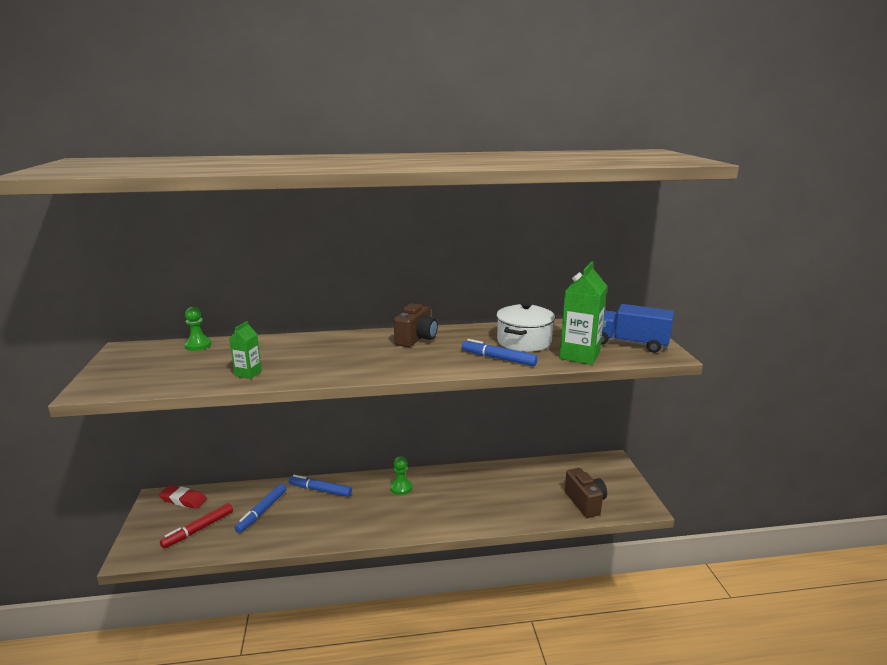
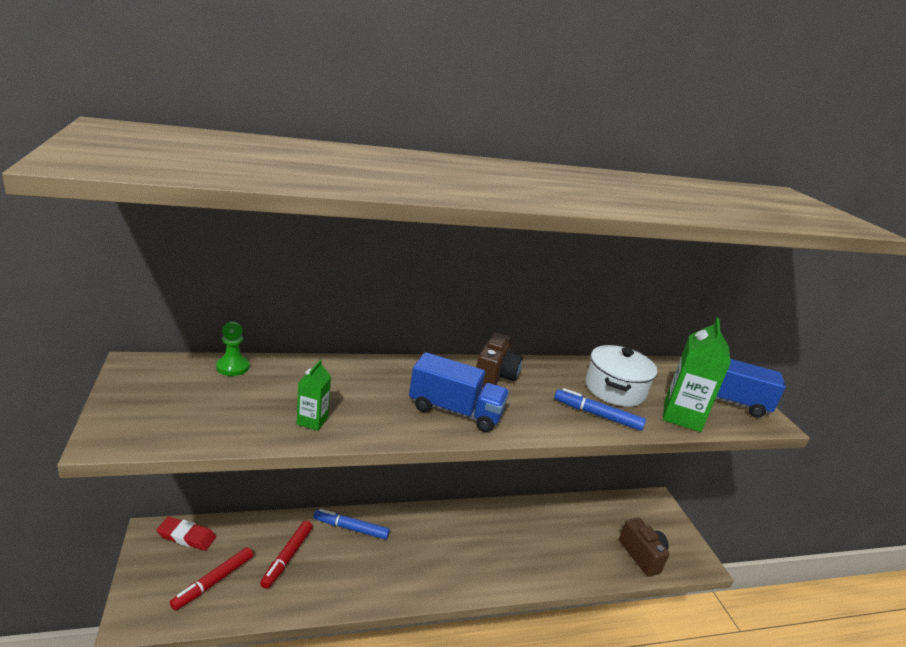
camera: 10 degrees left, 5 degrees up
(262, 511) = (287, 557): blue marker -> red marker
(371, 362) = (455, 411): none -> blue truck
(401, 487) = (442, 528): green pawn -> none

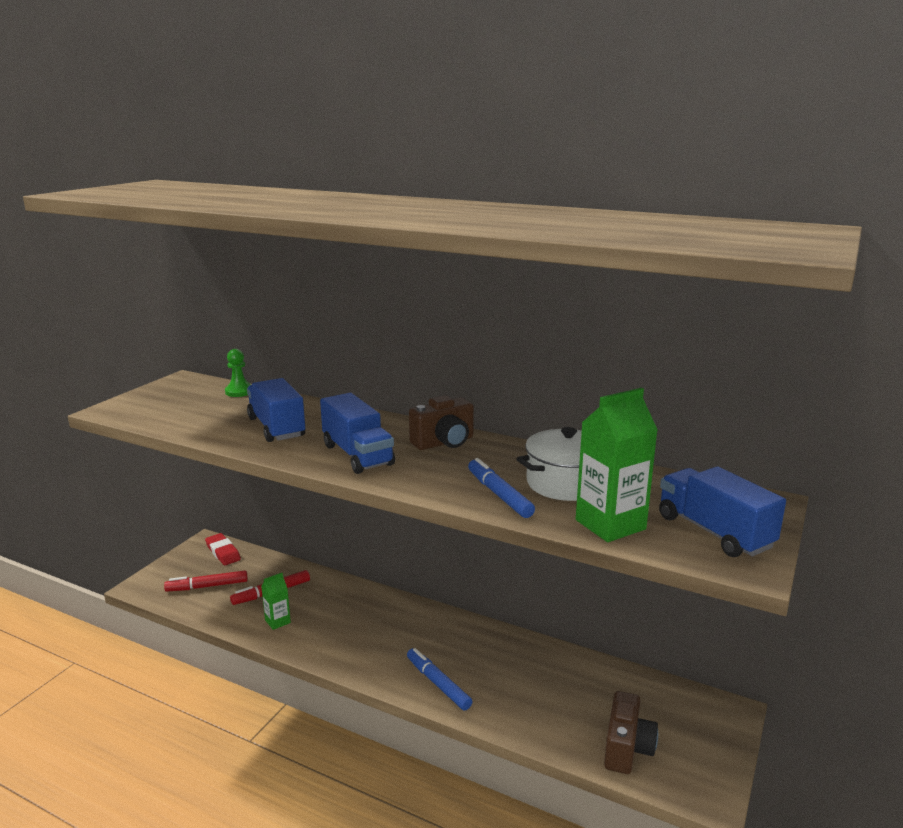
camera: 45 degrees right, 5 degrees down
(312, 421) = (236, 432): green carton -> green carton (277, 621)
(342, 402) = (276, 427): none -> blue truck
(351, 528) = (342, 593): blue marker -> blue marker (438, 684)

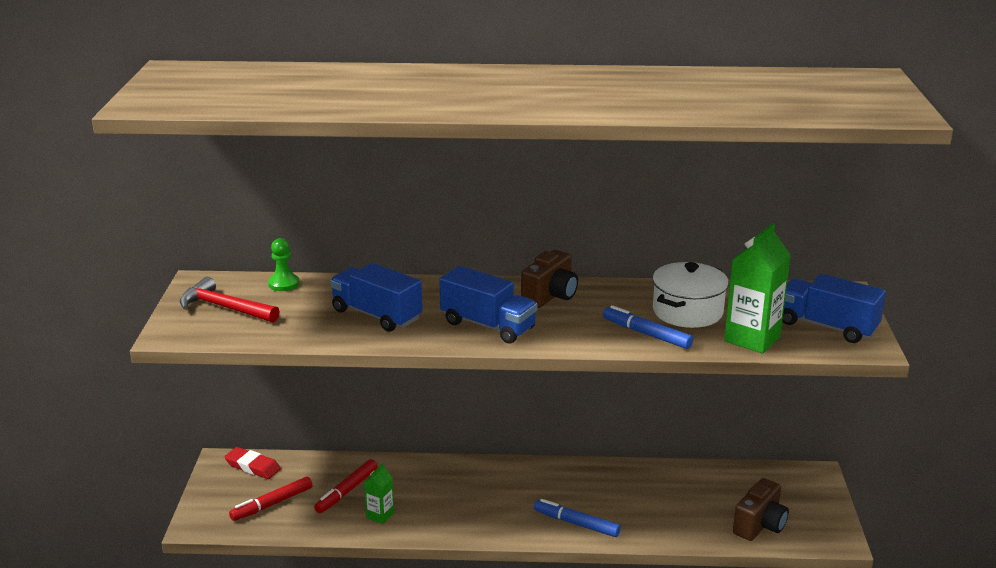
camera: 25 degrees left, 5 degrees up
(173, 399) = (224, 308): none -> red hammer
(627, 748) = (760, 525): brown camera -> brown camera turned 45 degrees clockwise

